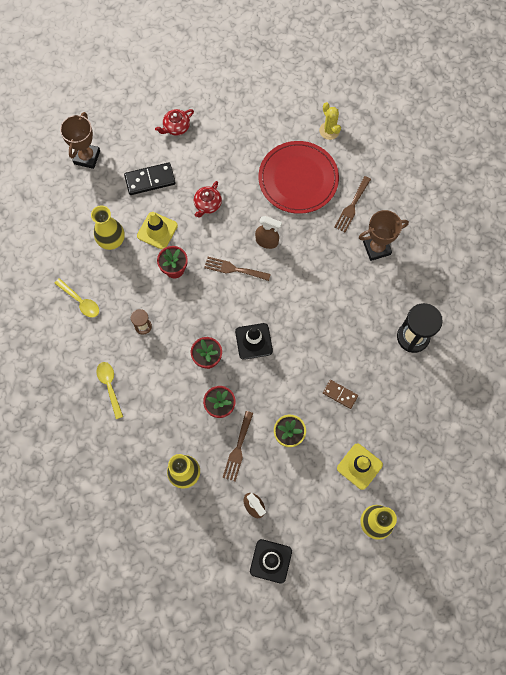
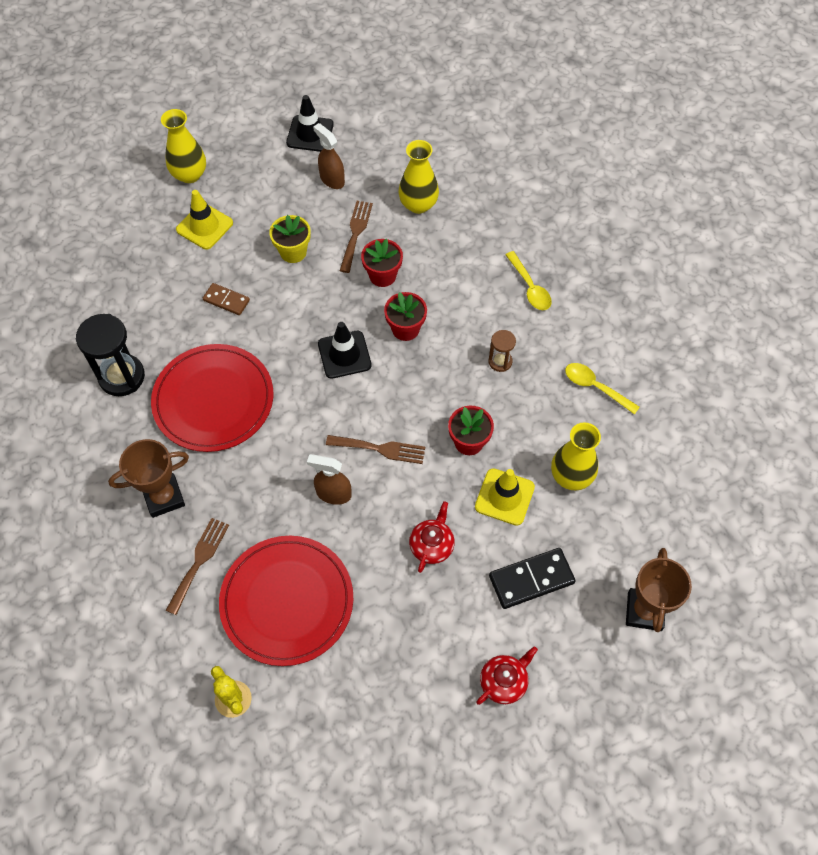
camera: 175 degrees right, 10 degrees down
(347, 313) = (213, 400): none -> red plate

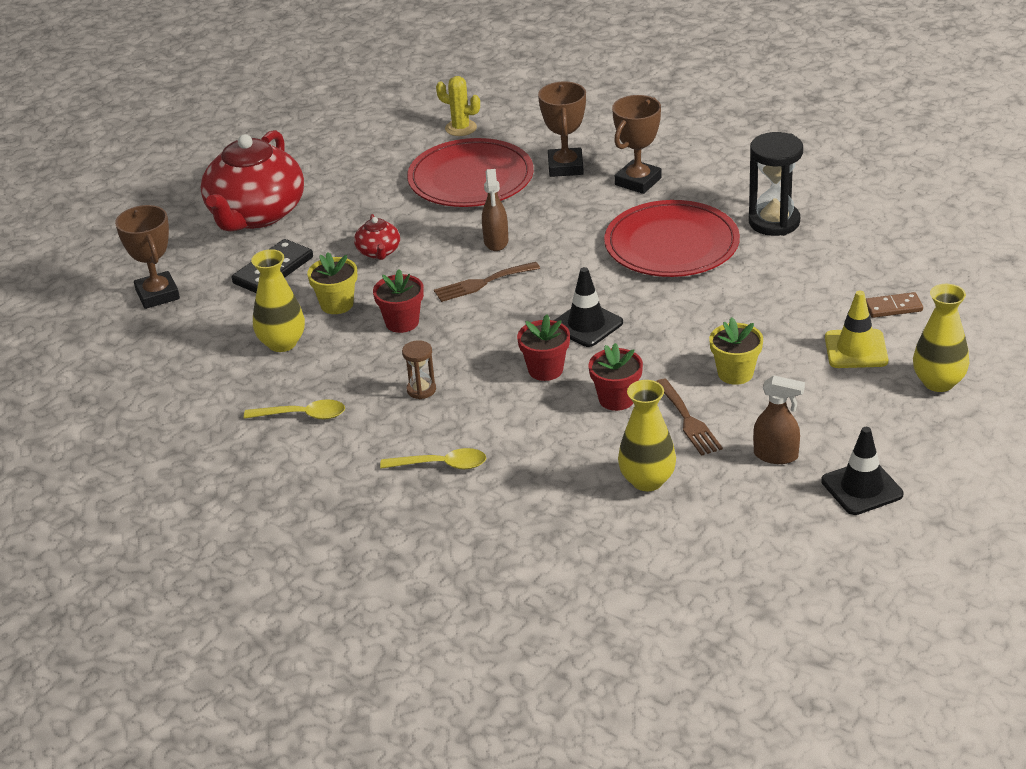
camera: 150 degrees right, 25 degrees down
(199, 561) = (565, 167): brown fork -> brown trophy
(226, 300) = (752, 308): brown domino -> brown domino (893, 307)
(333, 494) = (496, 242): brown spray bottle -> brown spray bottle turned 105 degrees clockwise
(504, 497) = (337, 304): yellow traffic cone -> yellow flower pot
(504, 682) = (256, 214): red teapot -> red teapot, size x2.30
(530, 287) = (441, 465): yellow spoon -> yellow spoon turned 150 degrees clockwise

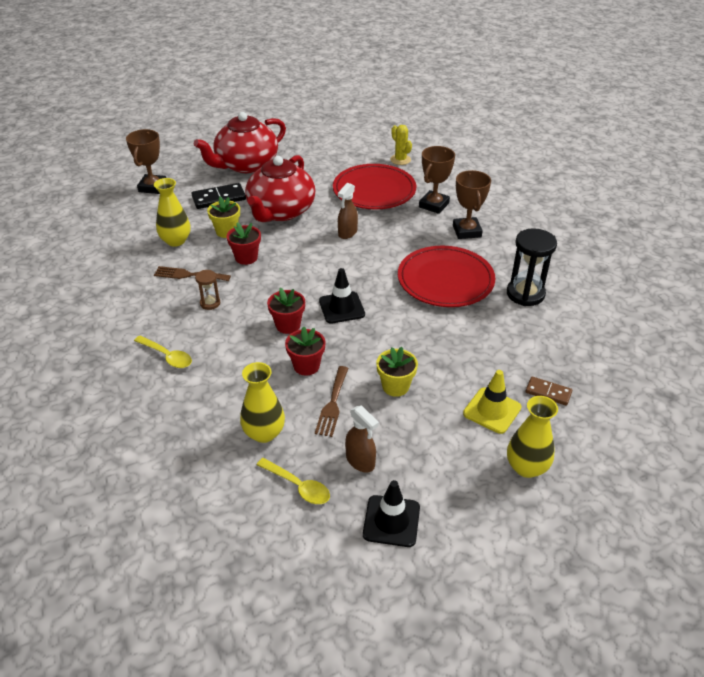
camera: 30 degrees right, 5 degrees up
(303, 415) = (137, 287): yellow spoon -> yellow spoon (298, 486)
(378, 252) = (281, 211): red teapot -> red teapot, size x2.30
(482, 283) = (313, 254): brown fork -> brown fork (188, 275)
(638, 181) = (466, 231): brown trophy -> brown trophy turned 75 degrees counterclockwise

